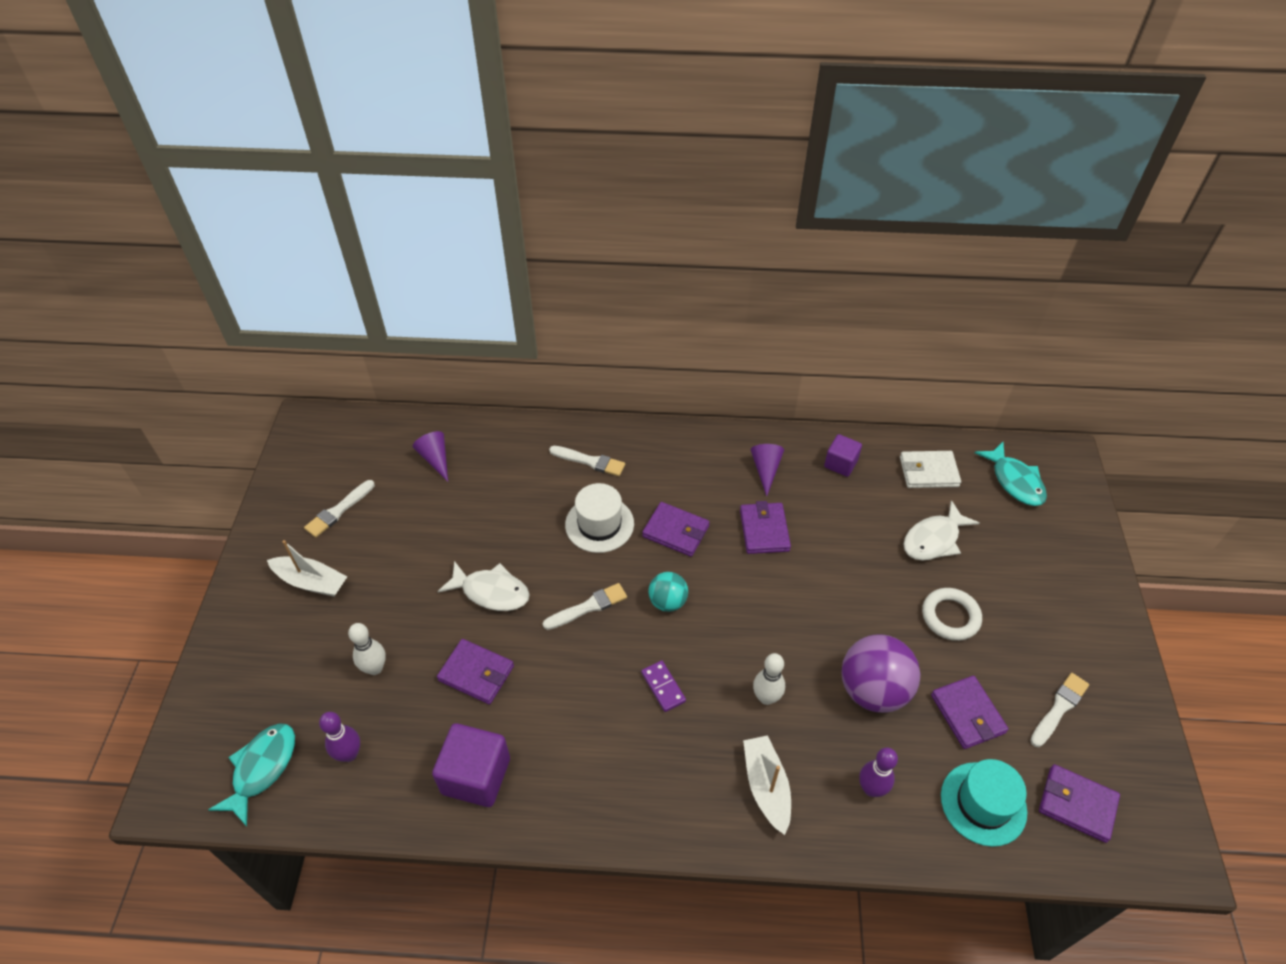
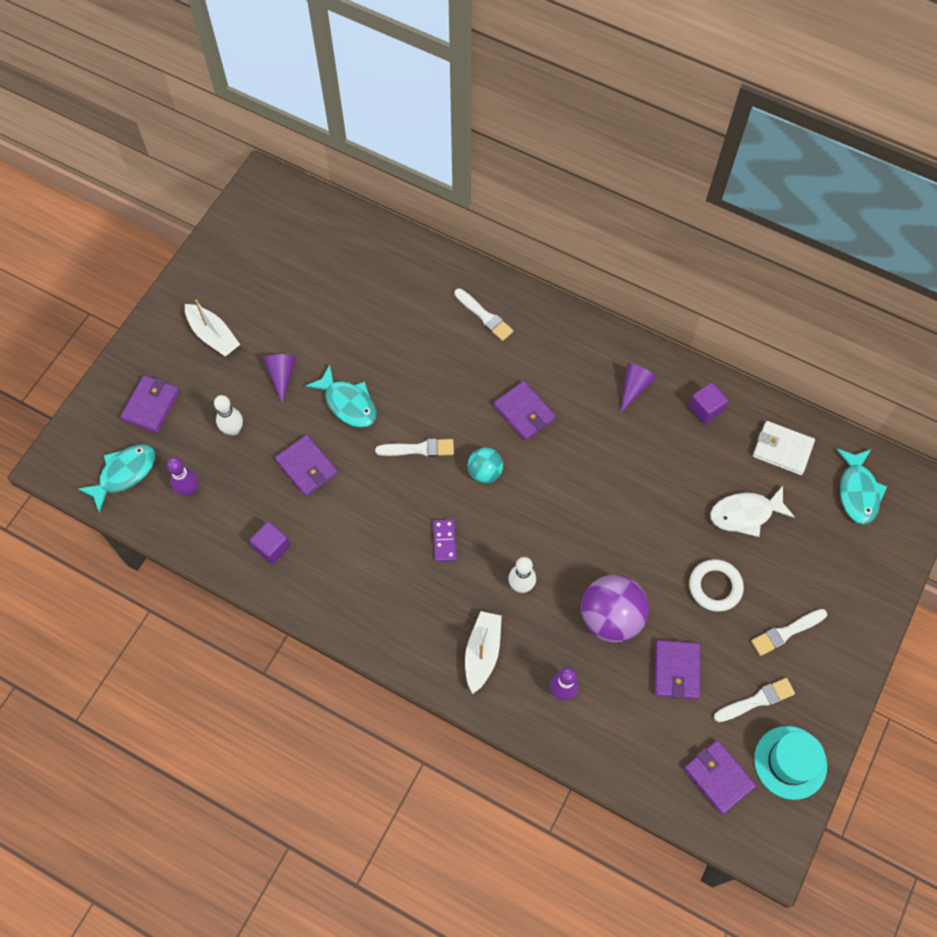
camera: 25 degrees right, 15 degrees up
(338, 510) = (258, 279): white brush -> white brush (786, 632)
(435, 459) = (355, 261): purple cone -> purple cone (282, 375)
(476, 776) = (272, 547): purple cube -> purple cube, size x0.60
(491, 592) = (348, 403): white fish -> turquoise fish
(599, 524) = (463, 379): white hat -> none
(764, 530) = (600, 443): purple wallet -> purple wallet (151, 405)
(983, 803) = (643, 742): turquoise hat -> turquoise hat (790, 762)

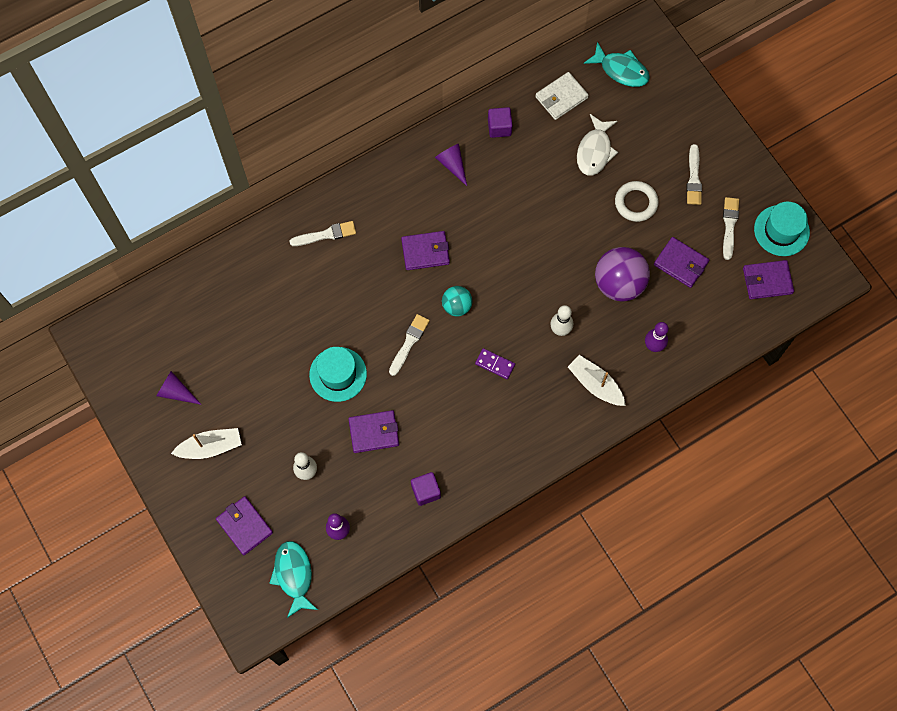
camera: 60 degrees left, 5 degrees up
(282, 375) = (281, 411): purple cone -> purple cone (176, 392)
(348, 403) = (338, 374): turquoise fish -> turquoise hat

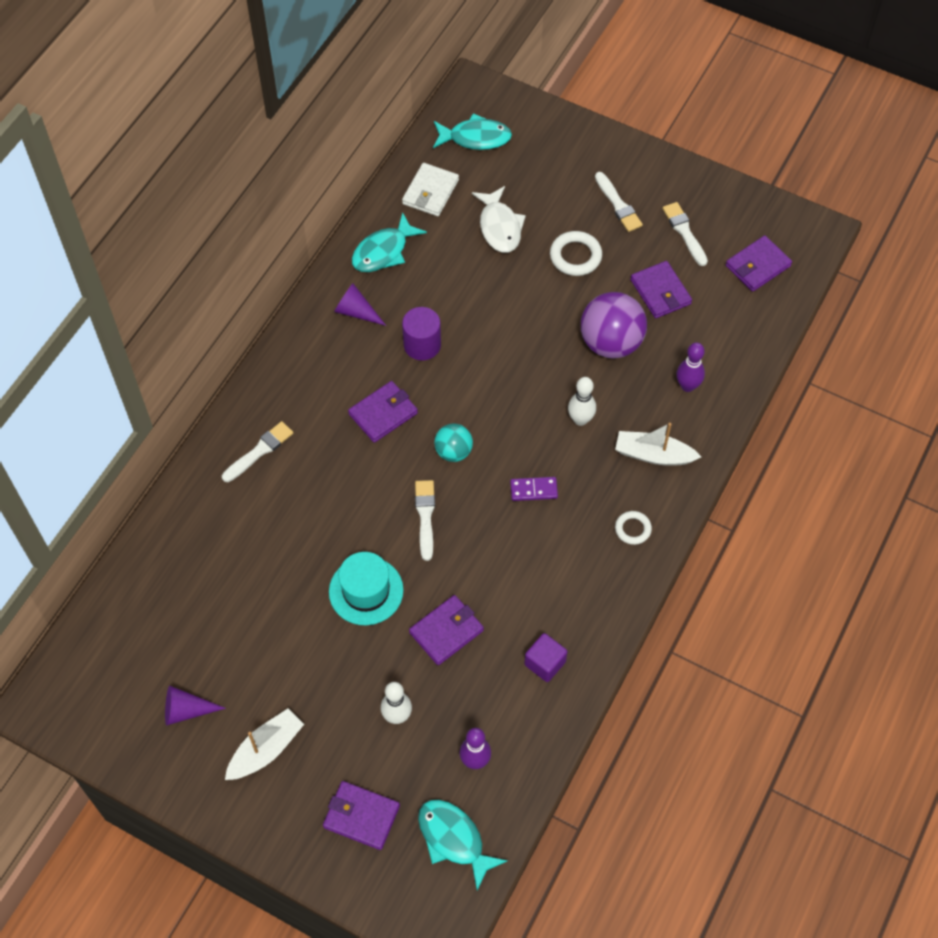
camera: 30 degrees left, 10 degrees down
(483, 214) = (422, 345): none -> purple cylinder
(499, 127) = (383, 251): purple cube -> turquoise fish
(546, 430) = (632, 529): none -> white ring
(681, 263) = (660, 292): purple wallet -> purple wallet turned 60 degrees clockwise
(781, 230) = (739, 212): turquoise hat -> none

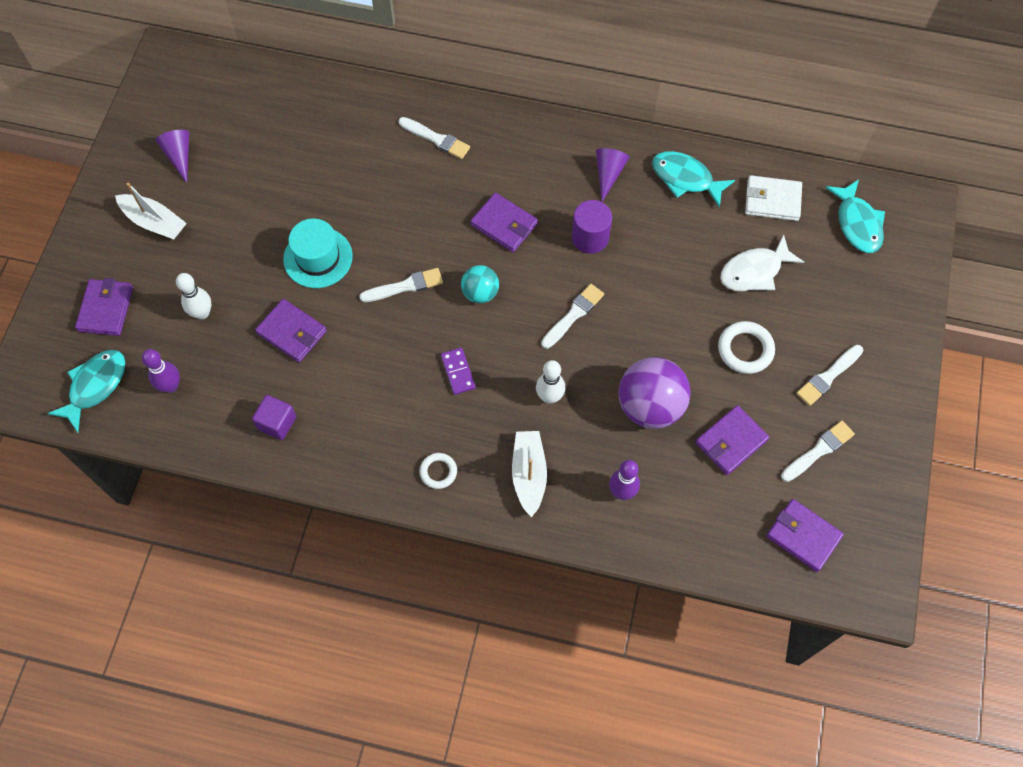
camera: 75 degrees right, 5 degrees up
(501, 379) = (573, 315): none -> white brush

